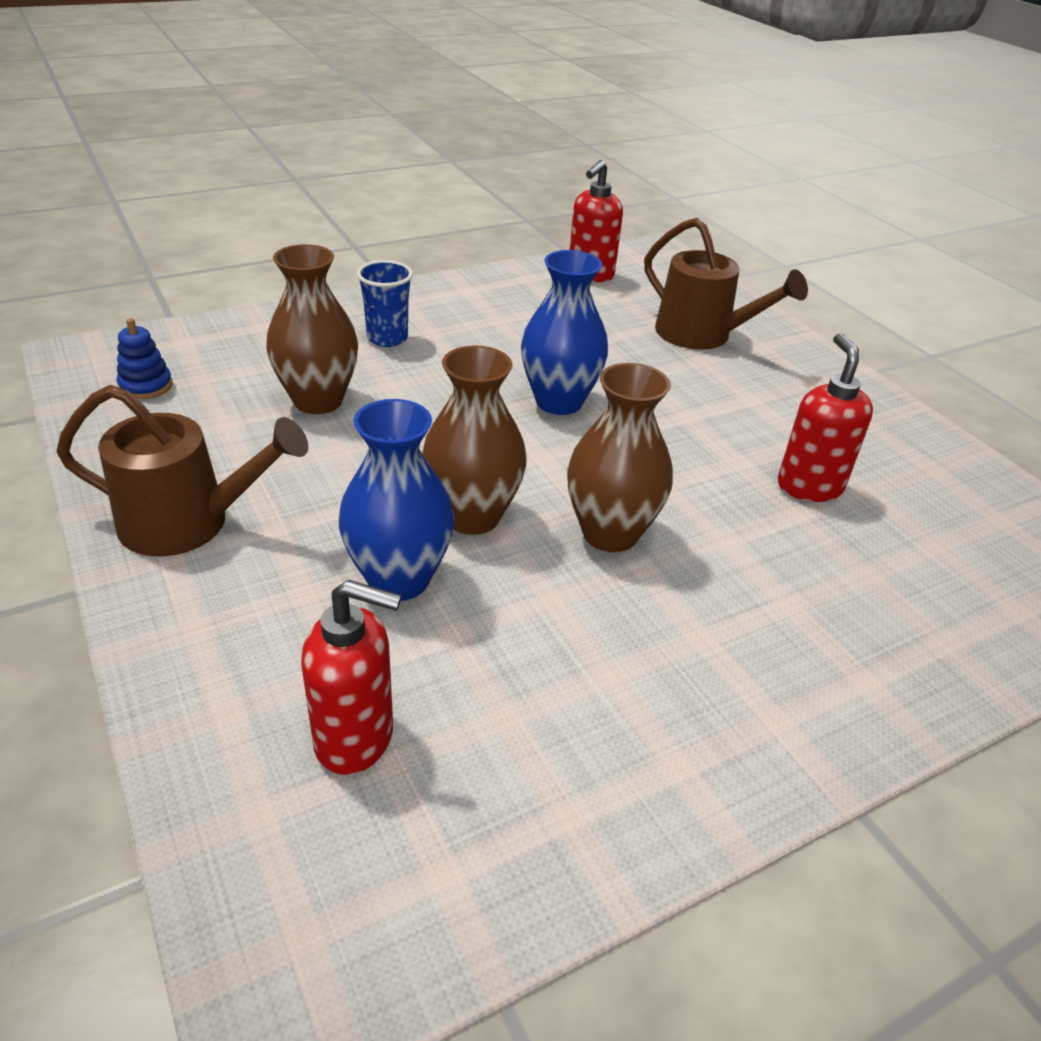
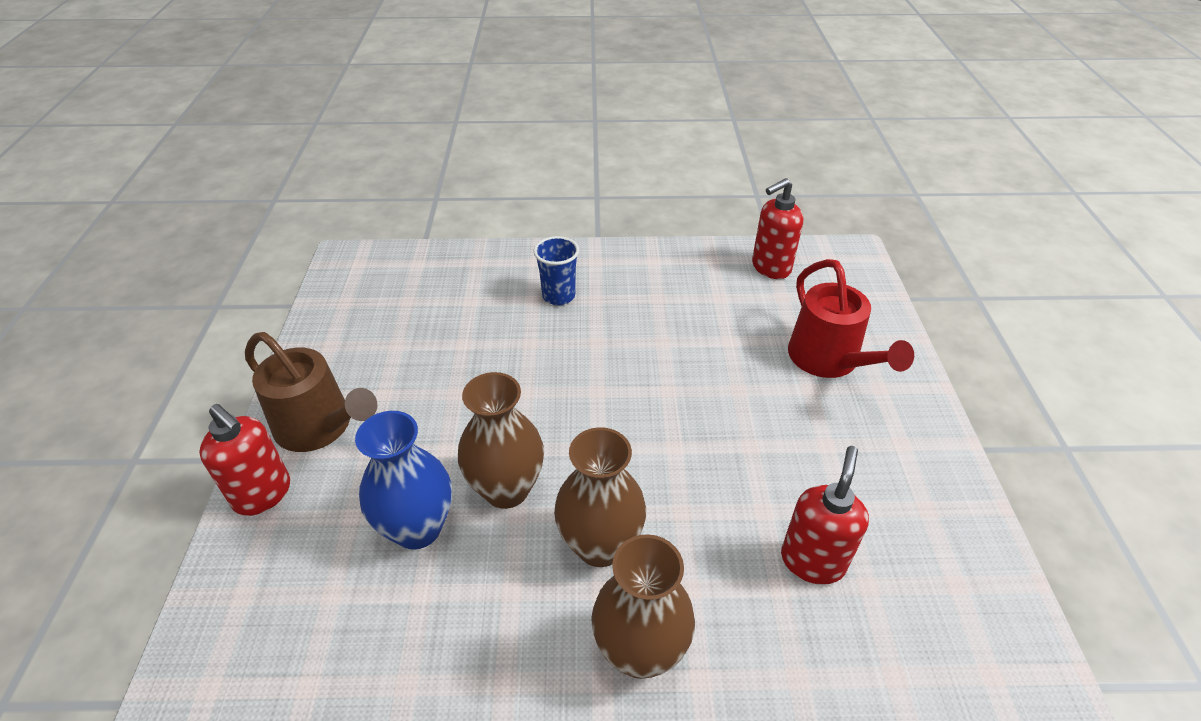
camera: 30 degrees right, 5 degrees up
(146, 386) = (369, 298): blue stacking toy -> none
(318, 401) = (470, 343): brown vase -> brown vase (640, 651)
(355, 738) = (300, 656): red soap dispenser -> red soap dispenser (263, 494)
(559, 402) = (650, 397): blue vase -> none
(702, 335) = (829, 361): brown watering can -> red watering can

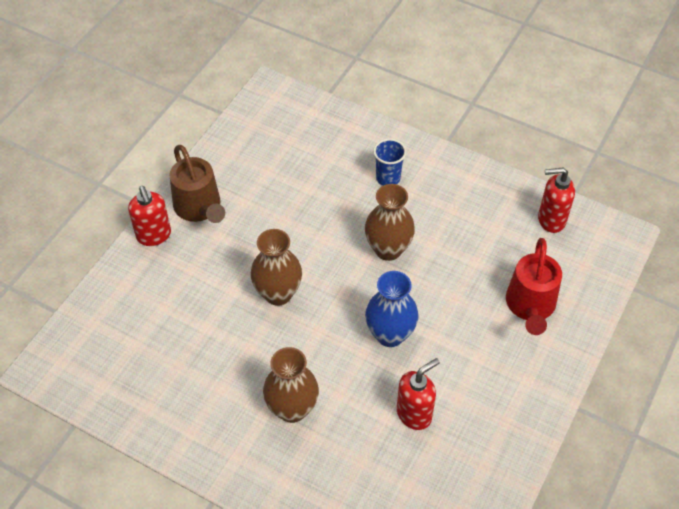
camera: 30 degrees right, 10 degrees up
(417, 528) = (220, 292): blue vase -> blue vase (390, 334)
(600, 545) = (307, 348): brown vase -> brown vase (388, 249)

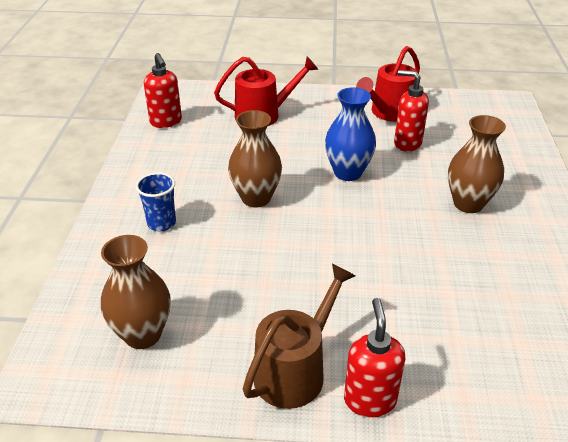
camera: 115 degrees left, 15 degrees down
(154, 236) = (370, 400): red soap dispenser -> red soap dispenser turned 45 degrees counterclockwise
(278, 293) = (362, 253): brown vase -> brown vase (143, 334)
(483, 430) = (388, 113): none -> red watering can

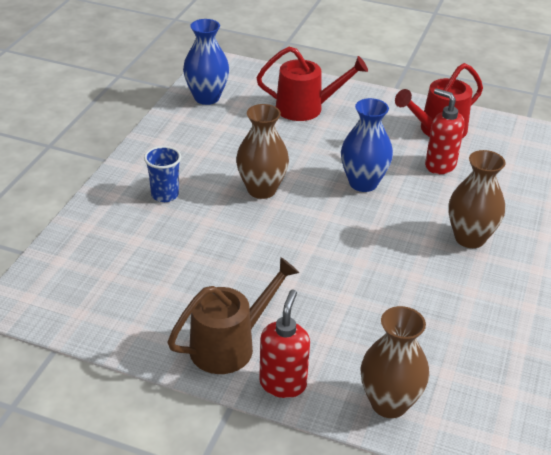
camera: 15 degrees right, 0 degrees up
(143, 334) = (113, 286): brown vase -> brown vase (389, 403)
(166, 122) = (207, 98): red soap dispenser -> blue vase

